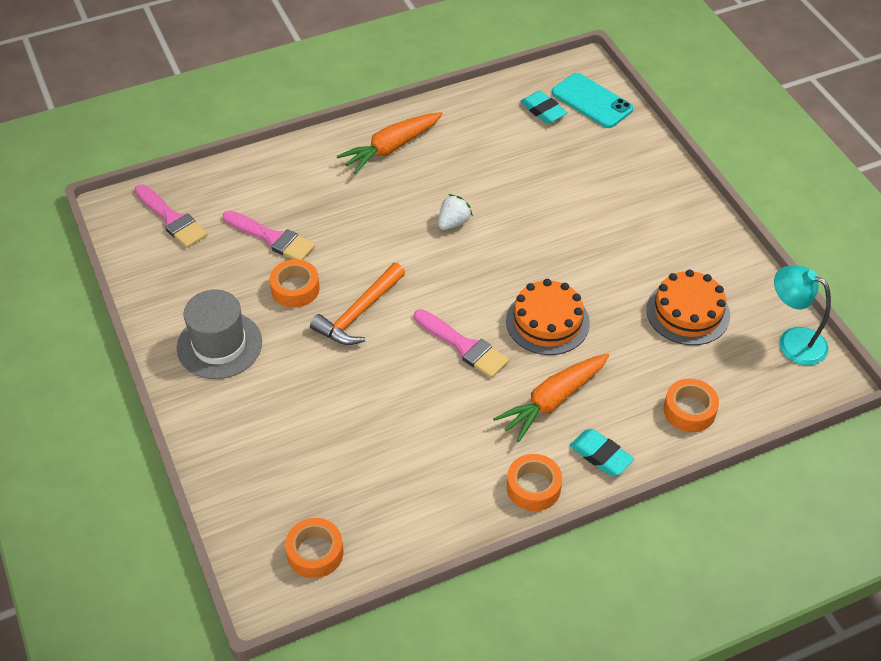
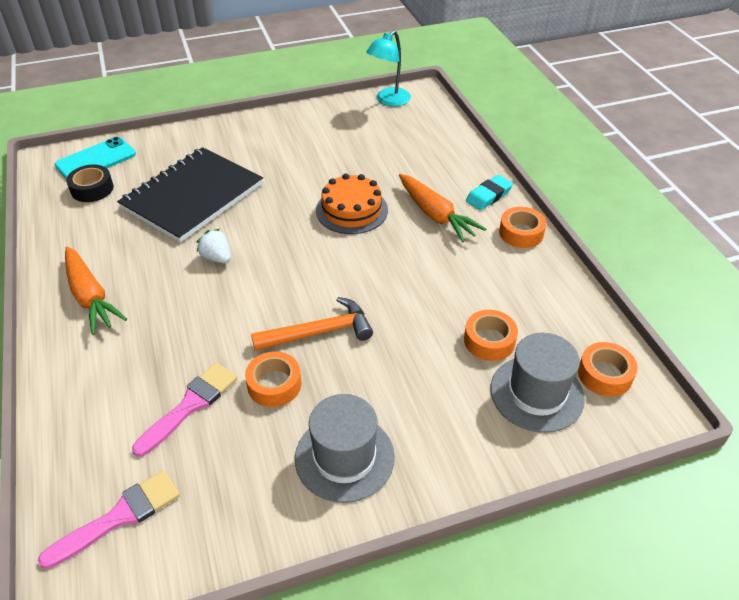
camera: 85 degrees left, 5 degrees down
(289, 489) = (536, 393): none -> grey hat
(359, 313) = (319, 332): orange hammer -> orange hammer turned 60 degrees counterclockwise
(464, 346) = (371, 261): pink brush -> none
(543, 110) = (92, 189): turquoise eraser -> black tape
(547, 186) = (192, 196): none -> black notebook
(688, 312) = (354, 140): orange cake -> none
(689, 410) = (447, 150): orange tape -> orange tape (489, 341)

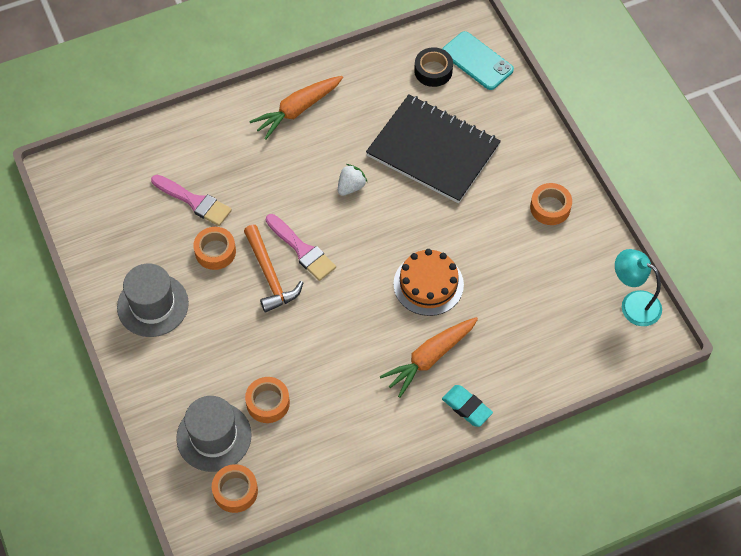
camera: 85 degrees right, 15 degrees up
(119, 517) = (107, 182): pink brush -> pink brush (302, 250)
(521, 233) = (411, 435): orange tape -> orange tape (550, 207)

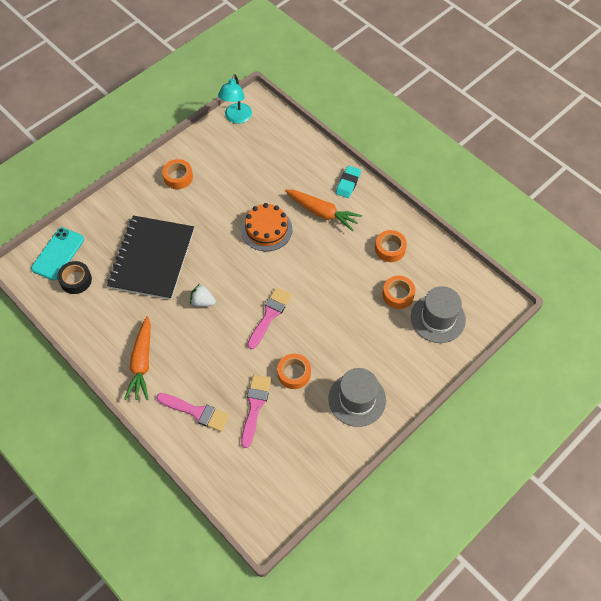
camera: 110 degrees left, 0 degrees up
(215, 145) = (196, 412): none -> pink brush
(235, 491) = (468, 291): orange tape -> orange tape (390, 249)
(269, 275) = (299, 329): orange hammer -> none
(297, 110) = (142, 363): orange carrot -> orange carrot turned 60 degrees clockwise

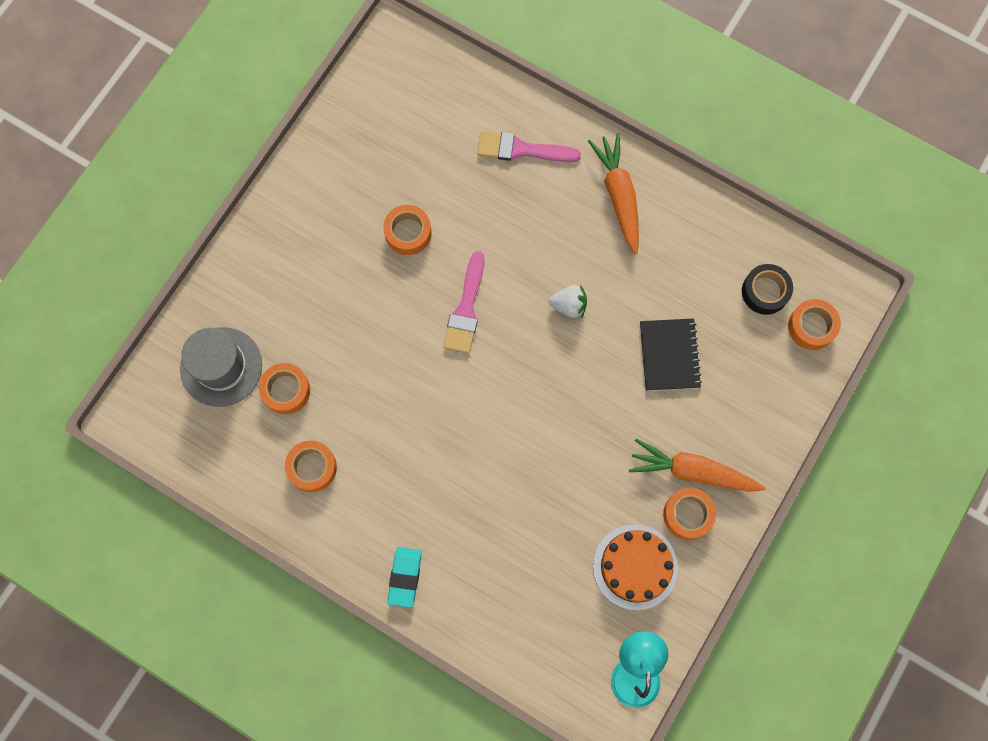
camera: 165 degrees right, 15 degrees up
(58, 254) = (811, 327): turquoise phone -> orange tape
(152, 258) = (669, 355): black notebook -> black notebook, size x0.54
(255, 406) = (447, 176): pink brush -> none
(266, 229) = (513, 452): orange cake -> orange cake (635, 567)
(322, 212) = (433, 507): orange carrot -> orange carrot (692, 471)
(357, 399) = (314, 219): grey hat -> none

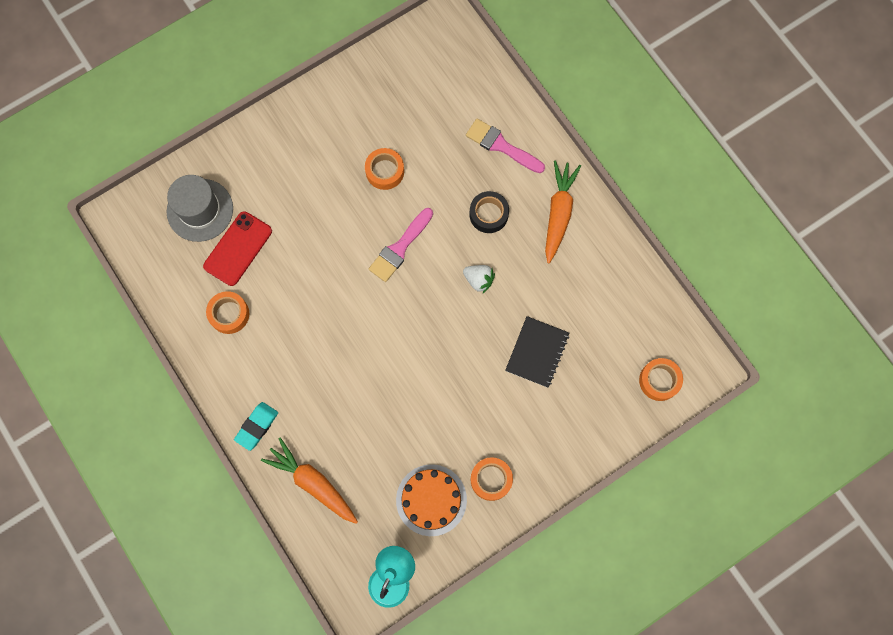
camera: 25 degrees right, 0 degrees up
(286, 390) = (238, 248): orange tape -> red phone
(692, 471) = (511, 448): orange carrot -> orange carrot (313, 483)
(765, 292) = (636, 337): black tape -> black tape (488, 214)

